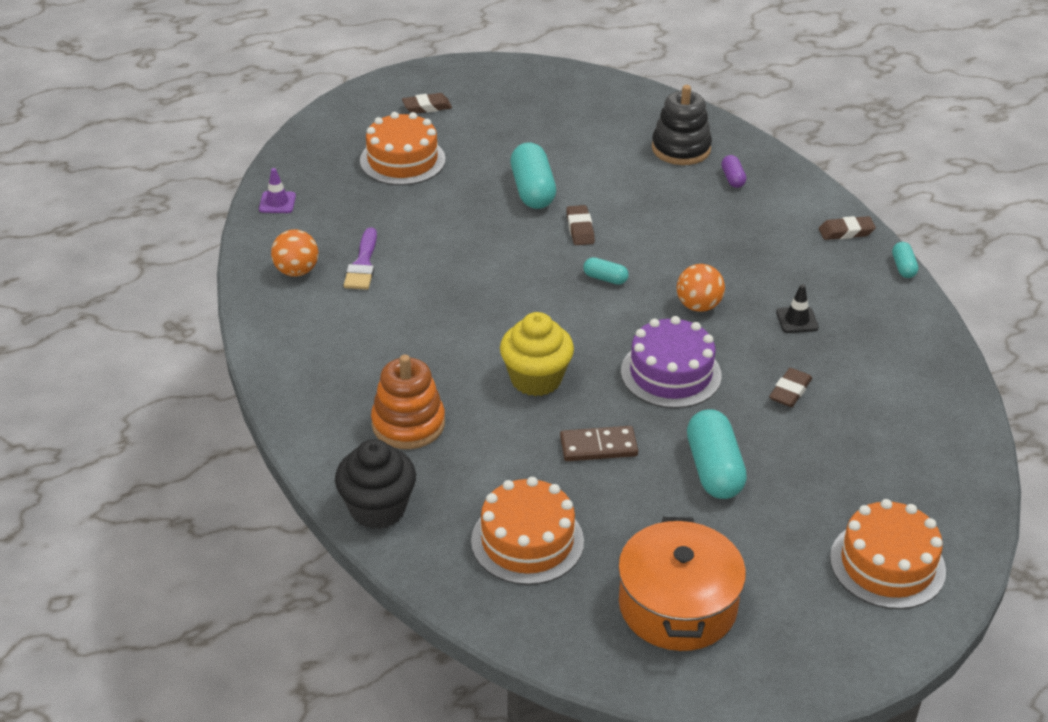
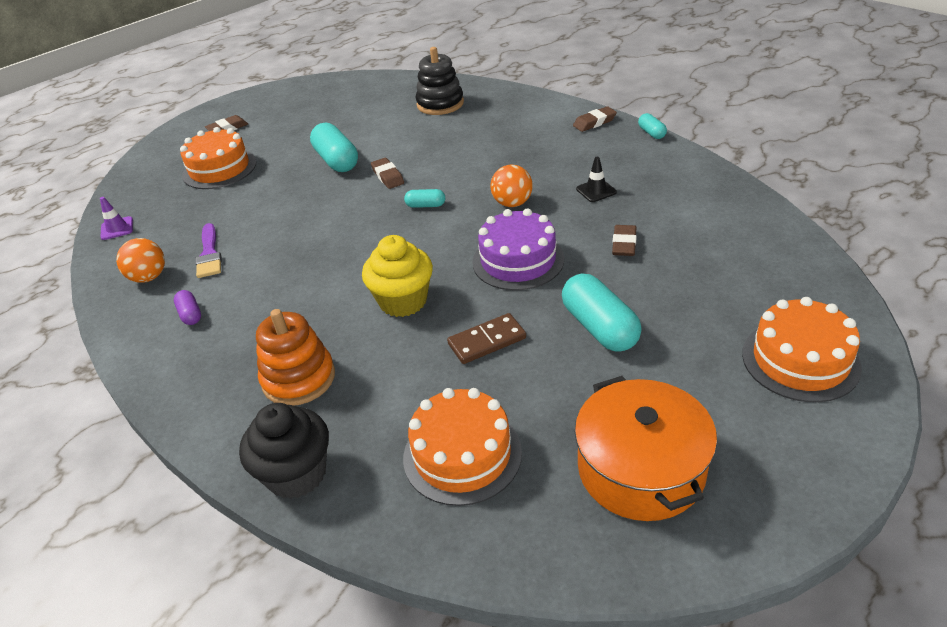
camera: 15 degrees left, 0 degrees up
(733, 178) = (489, 112): purple capsule -> purple capsule (190, 314)

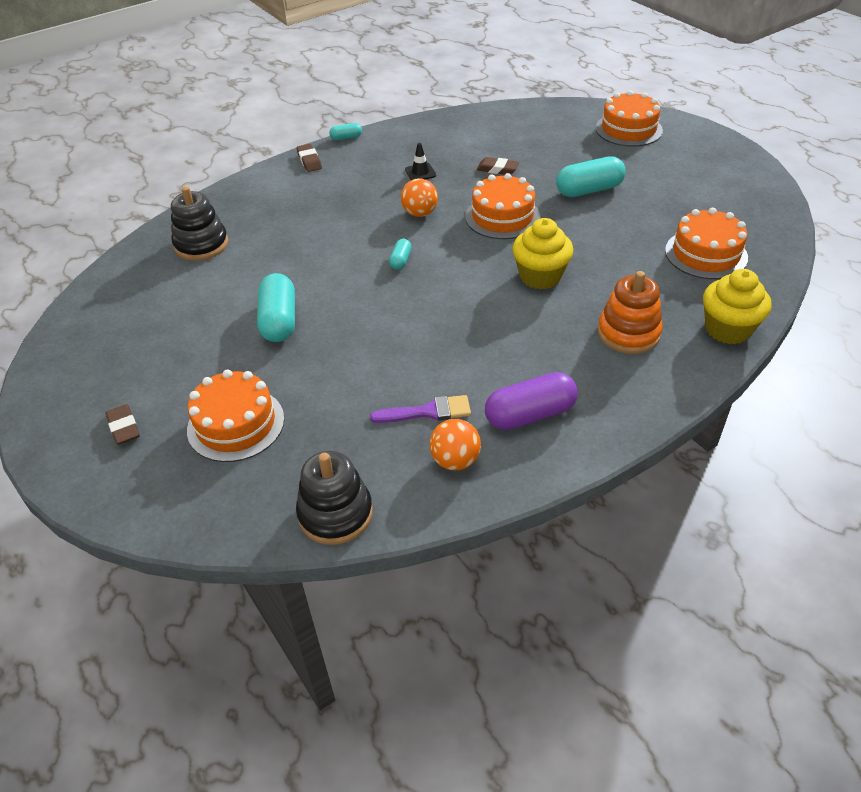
camera: 85 degrees left, 5 degrees up
(117, 228) = (335, 513): purple traffic cone -> black stacking toy
(190, 314) = (530, 414): purple capsule -> purple capsule, size x1.99
(296, 474) = (727, 329): black cupcake -> yellow cupcake
(336, 161) = (279, 320): turquoise capsule -> turquoise capsule turned 75 degrees counterclockwise
(388, 176) = (334, 283): brown eraser -> none
(487, 341) = (596, 237): brown domino -> none
(518, 260) = (502, 217): purple cake -> orange cake
(641, 469) = (713, 191): orange pot -> none

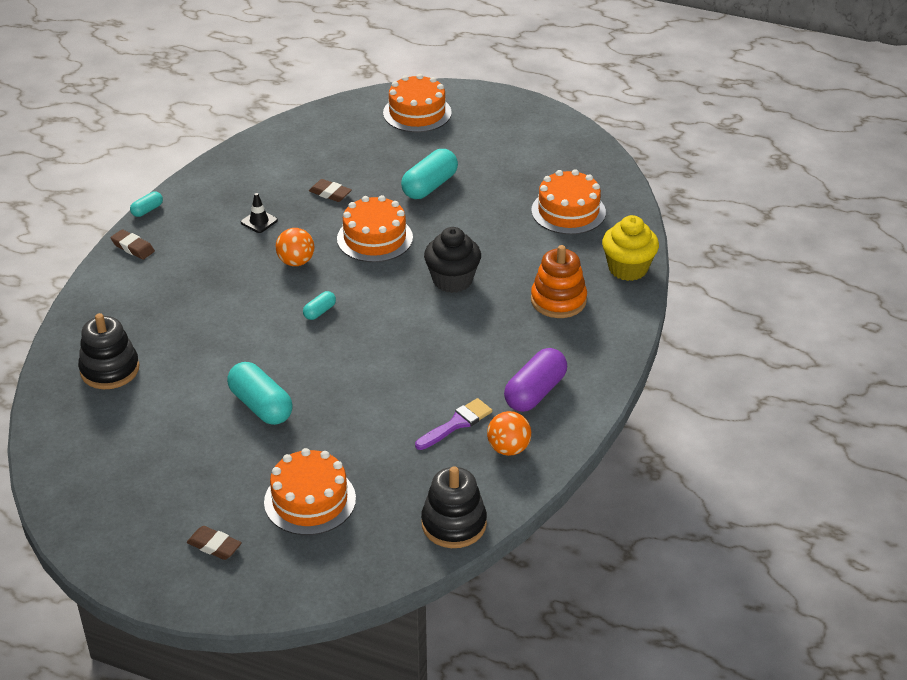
camera: 35 degrees left, 5 degrees down
(401, 260) = (319, 312): turquoise capsule -> turquoise capsule turned 60 degrees clockwise
(497, 169) = (330, 193): brown eraser -> brown eraser turned 45 degrees clockwise
(540, 276) = (452, 280): yellow cupcake -> black cupcake

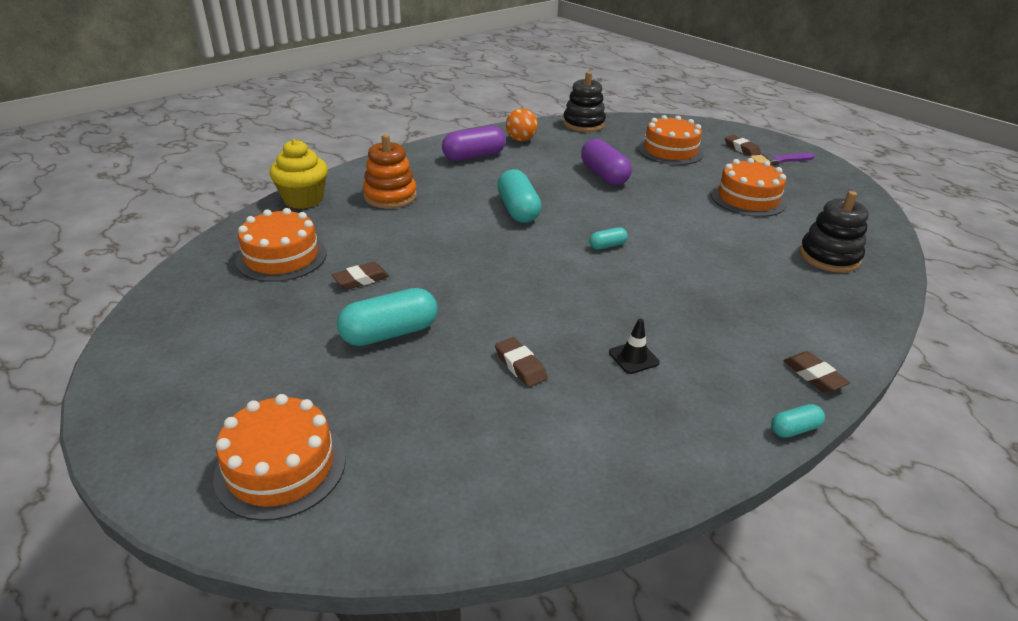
camera: 155 degrees left, 5 degrees down
(261, 406) = (689, 200): turquoise capsule -> turquoise capsule (518, 210)
(296, 262) = (608, 296): orange ball -> none
(370, 414) = (604, 175): none -> purple capsule
(375, 238) = (506, 293): orange cake -> orange cake (748, 199)
(452, 280) = (462, 234): black cupcake -> none
(456, 424) = (545, 157): purple brush -> purple brush (778, 160)
(489, 214) = (361, 279): none -> brown eraser

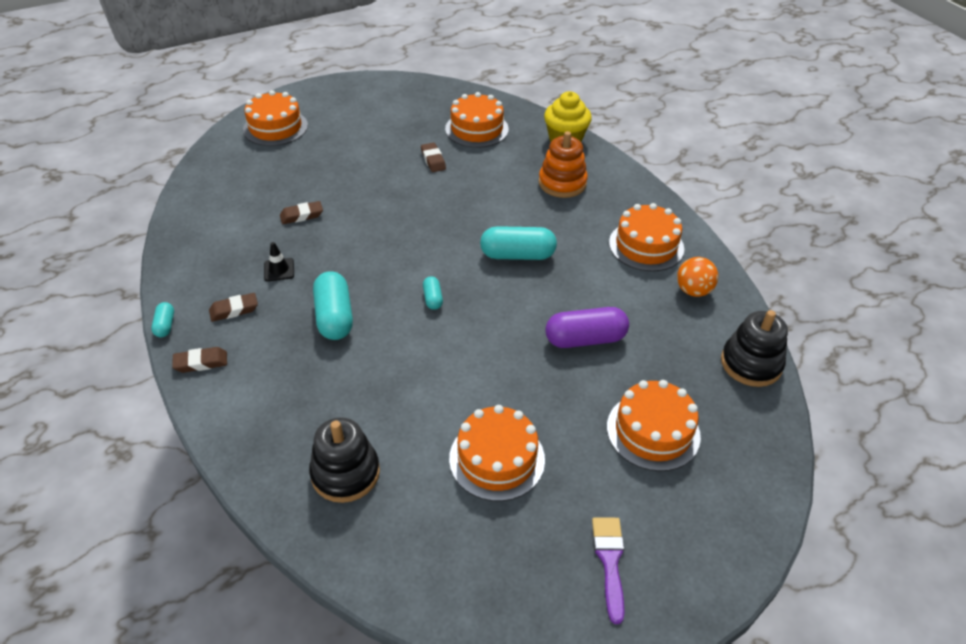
camera: 105 degrees right, 10 degrees up
(389, 333) = (365, 167): turquoise capsule -> turquoise capsule (334, 317)
(474, 156) = (646, 246): purple capsule -> orange cake
(741, 149) = (656, 529): brown eraser -> brown eraser (234, 310)

